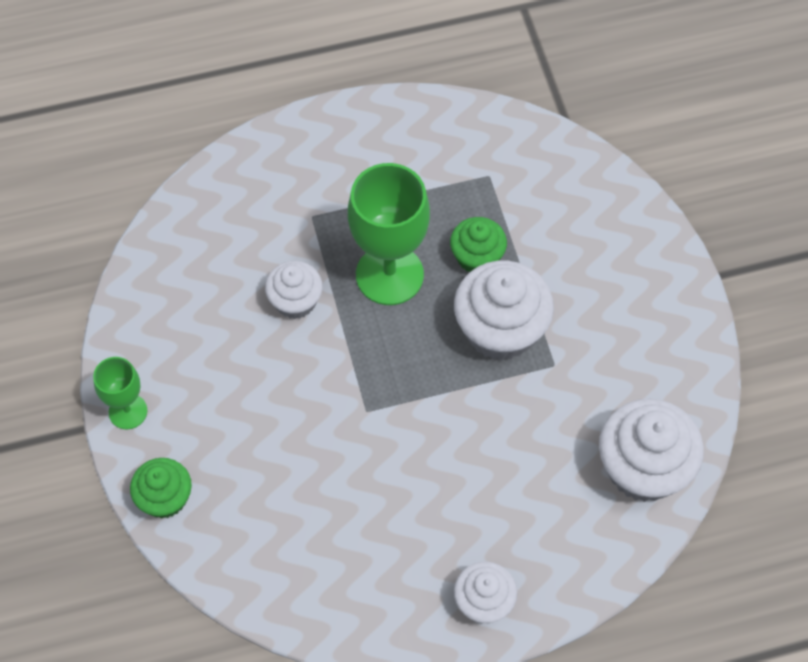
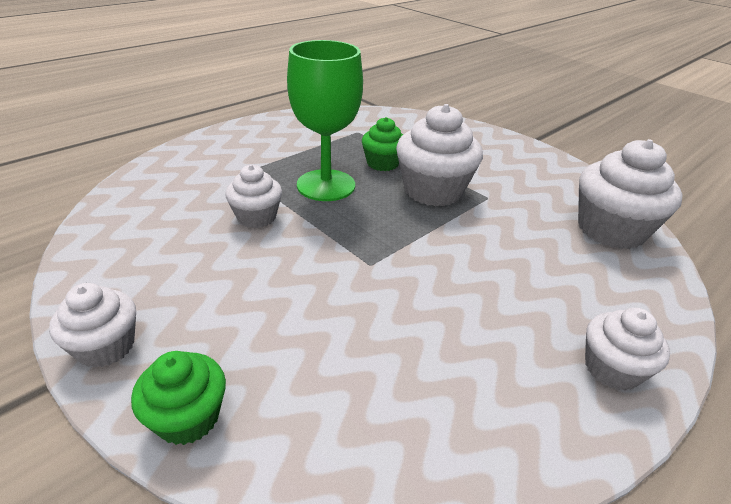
camera: 30 degrees left, 25 degrees down
(128, 411) = (106, 346): green goblet -> white cupcake

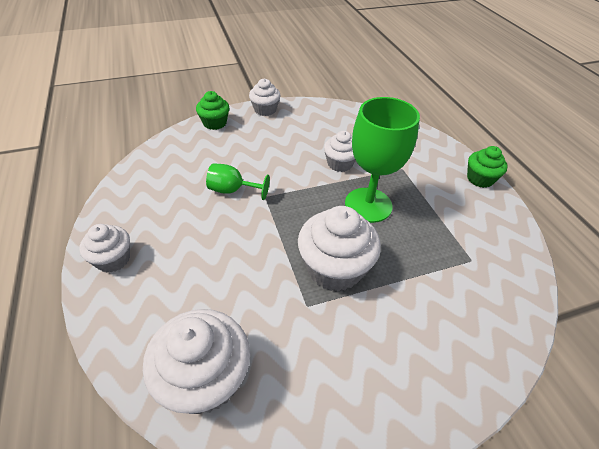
camera: 115 degrees right, 10 degrees up
(382, 163) = (395, 253): green cupcake -> green cupcake (480, 179)
(383, 300) = (232, 190): none -> green goblet

